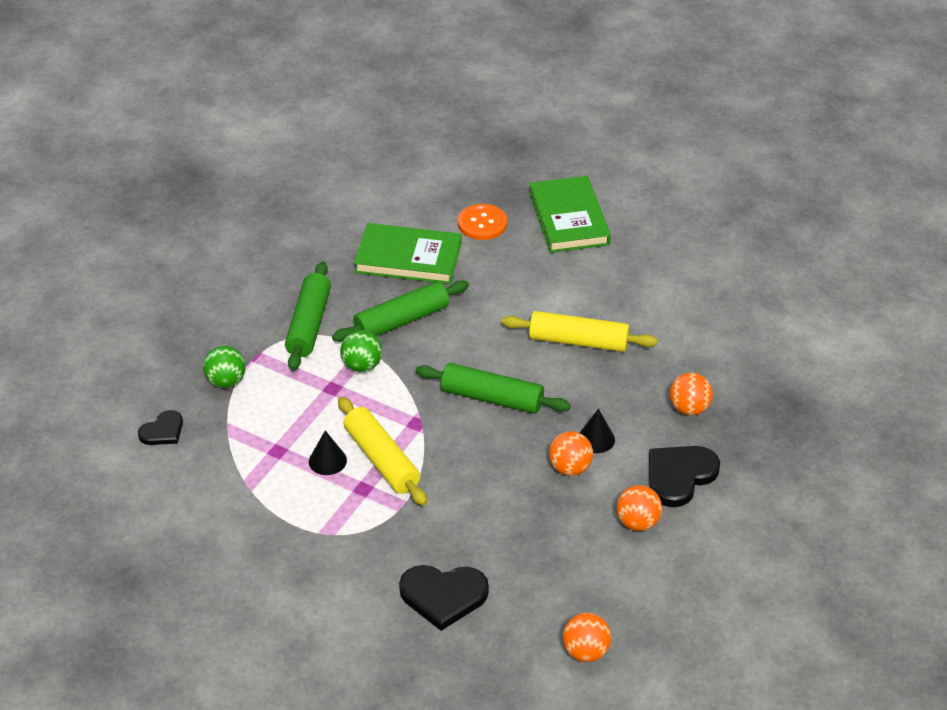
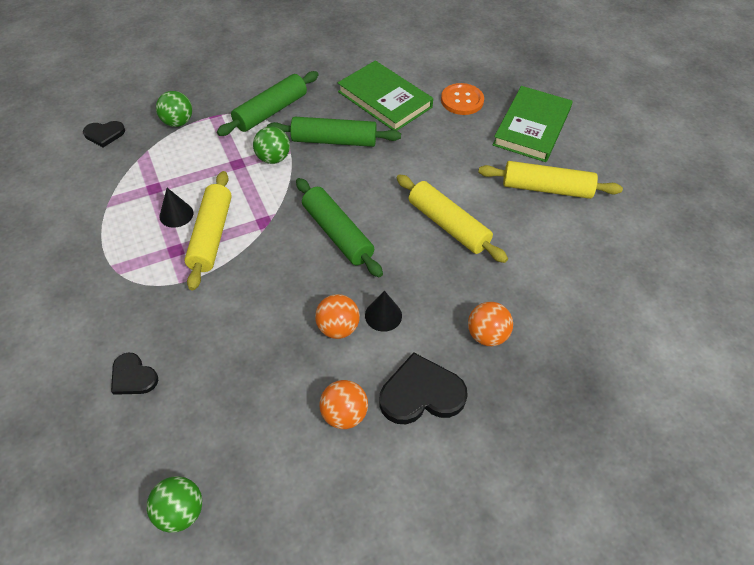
camera: 35 degrees right, 10 degrees up
(443, 596) = (133, 377): black heart -> black heart, size x0.60
(585, 651) = (180, 512): orange ball -> green ball
(630, 268) = (546, 188): none -> yellow rolling pin

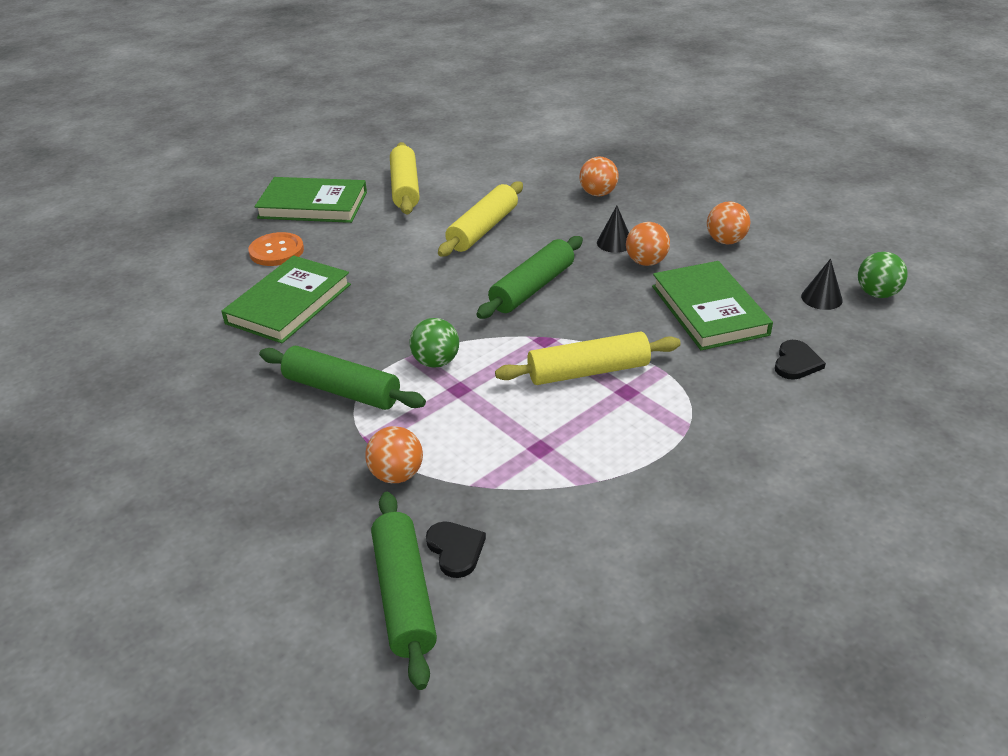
camera: 105 degrees left, 15 degrees down
(176, 214) = (573, 411): black cone -> black cone (821, 298)
(178, 122) = (397, 475): green ball -> orange ball
(239, 346) = (709, 310): none -> green book
(334, 141) = (383, 324): green rolling pin -> green rolling pin (404, 595)
(421, 393) = (676, 212): black heart -> none

